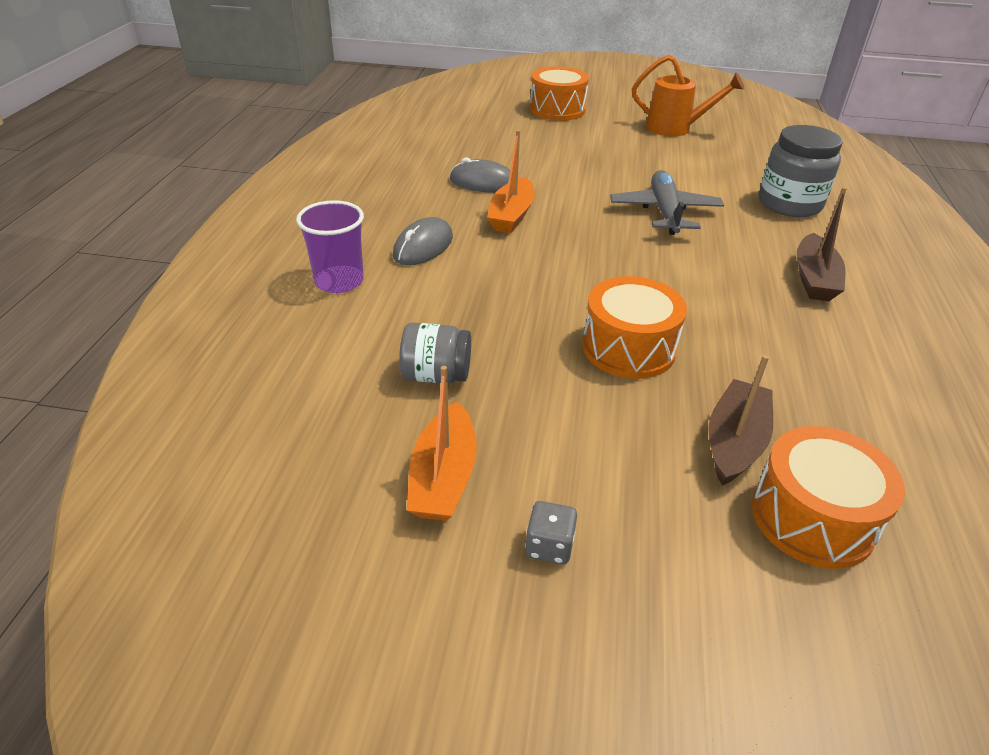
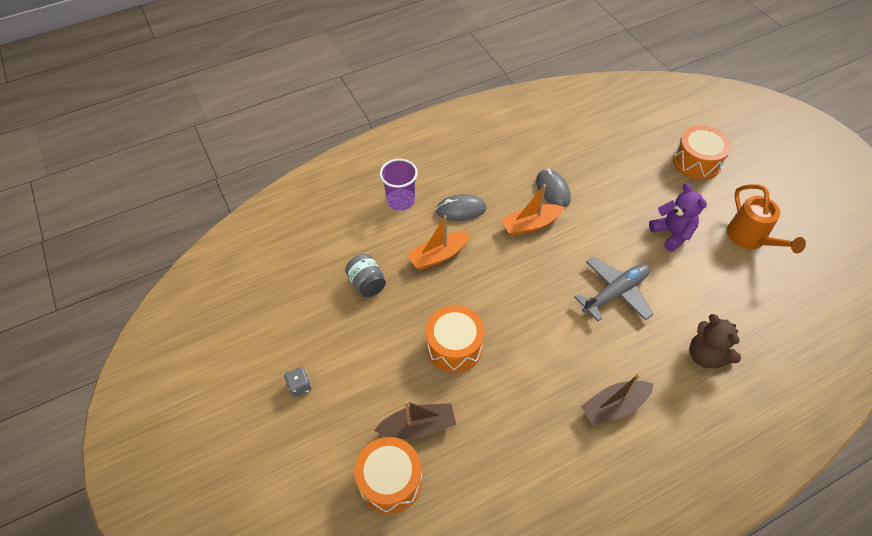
camera: 55 degrees right, 15 degrees up
(443, 477) = (309, 327): orange boat -> orange boat (438, 255)
(625, 155) = (672, 234): none -> purple teddy bear
(789, 204) = (706, 355): grey jar -> brown teddy bear

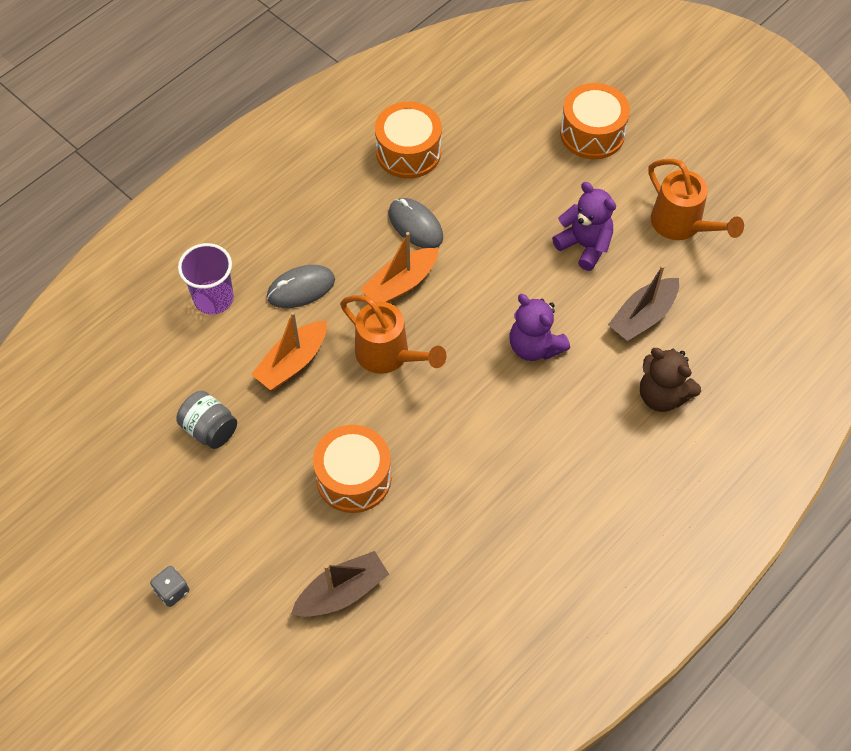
camera: 20 degrees left, 5 degrees up
(390, 480) = (330, 667): orange drum -> orange drum (408, 152)
(507, 269) = (389, 355): none -> orange watering can
(614, 406) = (570, 492): brown boat -> brown boat (643, 316)
(615, 292) = (534, 346): grey plane -> purple teddy bear

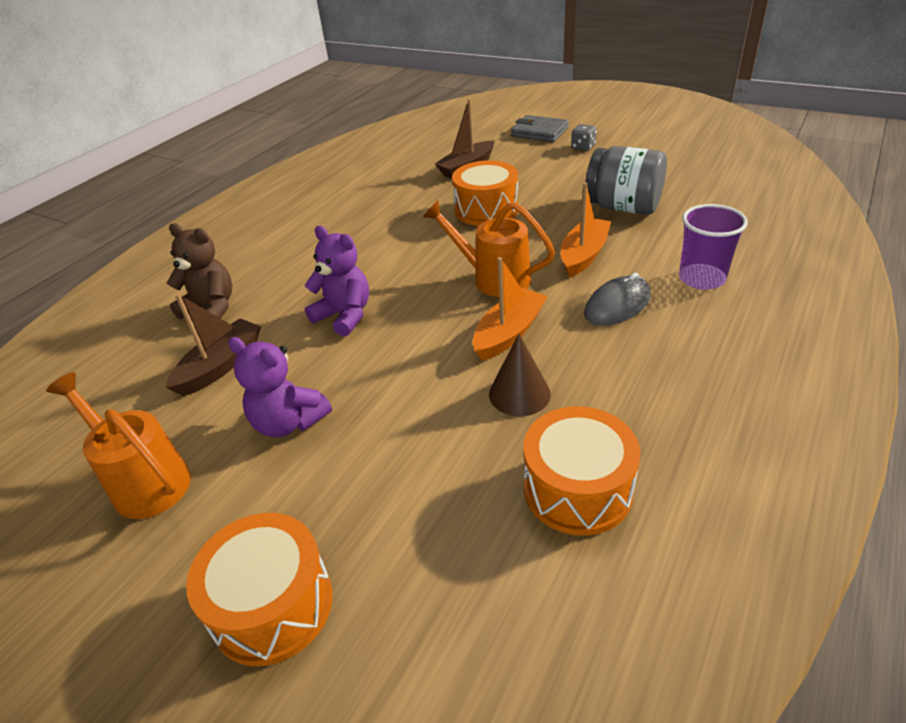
camera: 170 degrees right, 20 degrees down
(204, 665) = (539, 132): none -> grey wallet
(210, 429) = (623, 207): grey jar -> grey jar, size x1.58
(415, 225) = (519, 394): grey mouse -> brown cone

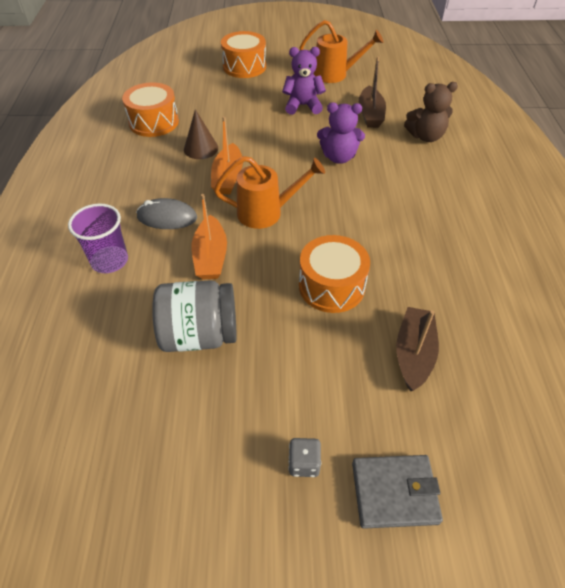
camera: 145 degrees right, 10 degrees up
(617, 305) = (167, 217): grey mouse -> grey mouse turned 75 degrees clockwise

